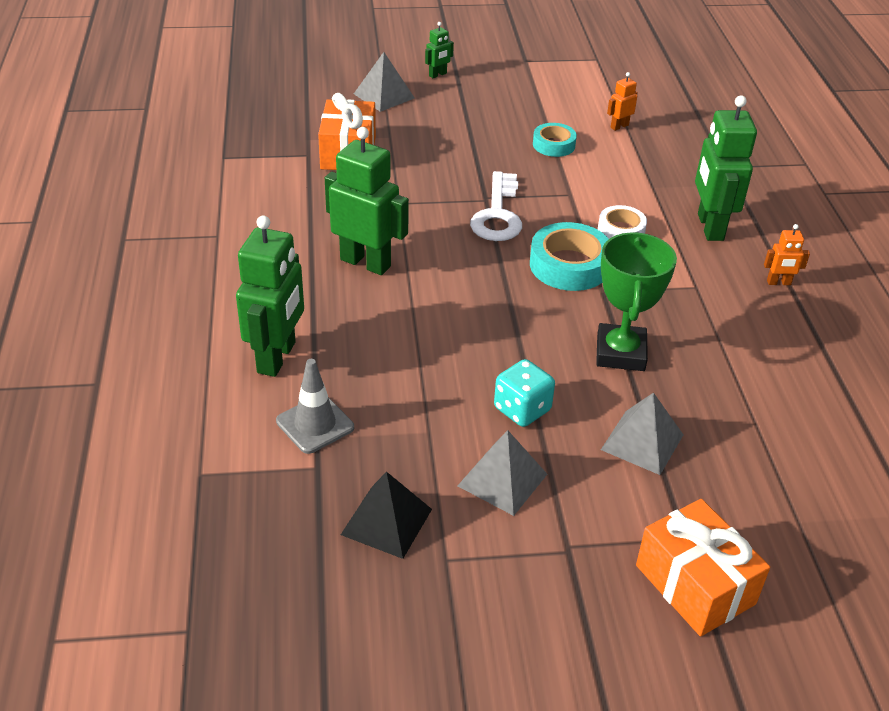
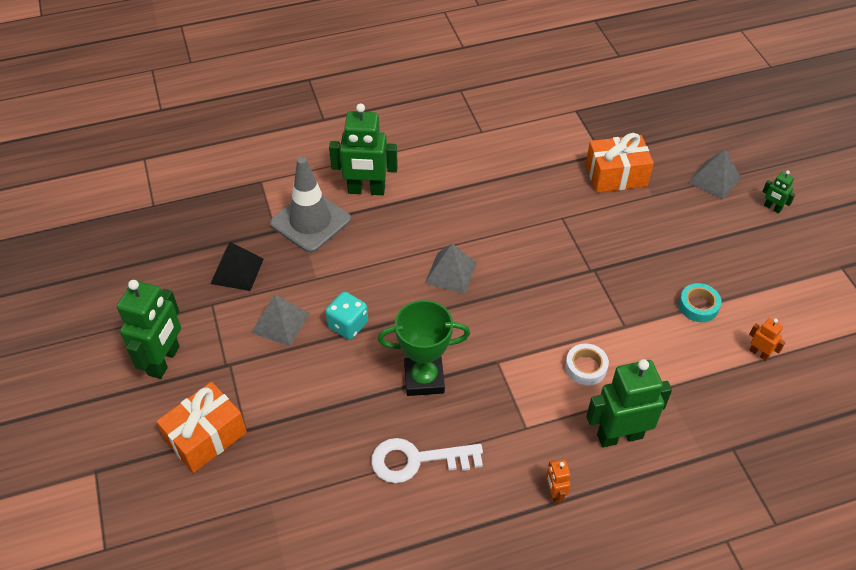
camera: 80 degrees right, 10 degrees up
(315, 424) = (310, 221): grey traffic cone -> grey traffic cone, size x1.59
(365, 263) = (479, 213): green robot -> green robot (164, 361)
(498, 214) = (572, 280): white key -> white key (417, 460)
(569, 265) = (522, 335): turquoise tape -> none
(642, 442) = (330, 399): grey pyramid -> grey pyramid (450, 273)

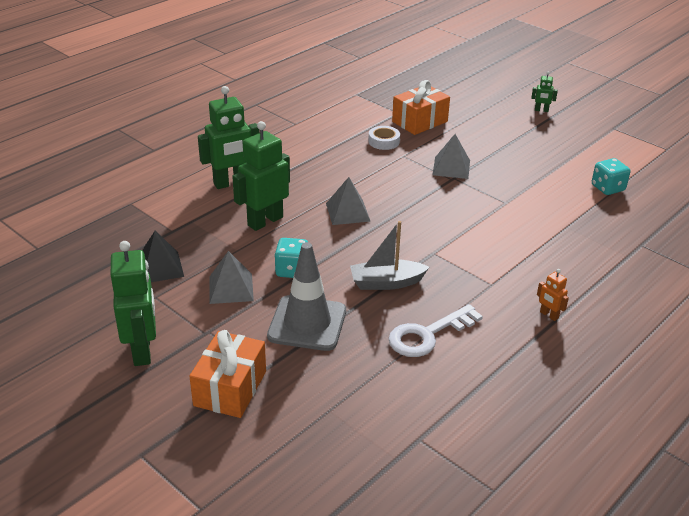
camera: 30 degrees left, 15 degrees down
(310, 221) = (199, 216): grey traffic cone -> grey traffic cone (307, 323)
(424, 379) = (386, 282): green trophy -> grey boat
(586, 367) = (501, 234): white tape -> white tape (384, 141)
(619, 436) = (561, 265): green robot -> green robot (265, 221)
(698, 306) = (544, 175): turquoise tape -> none
(714, 179) = (489, 106): grey pyramid -> grey pyramid (451, 167)
(759, 353) = (607, 188): orange robot -> turquoise dice

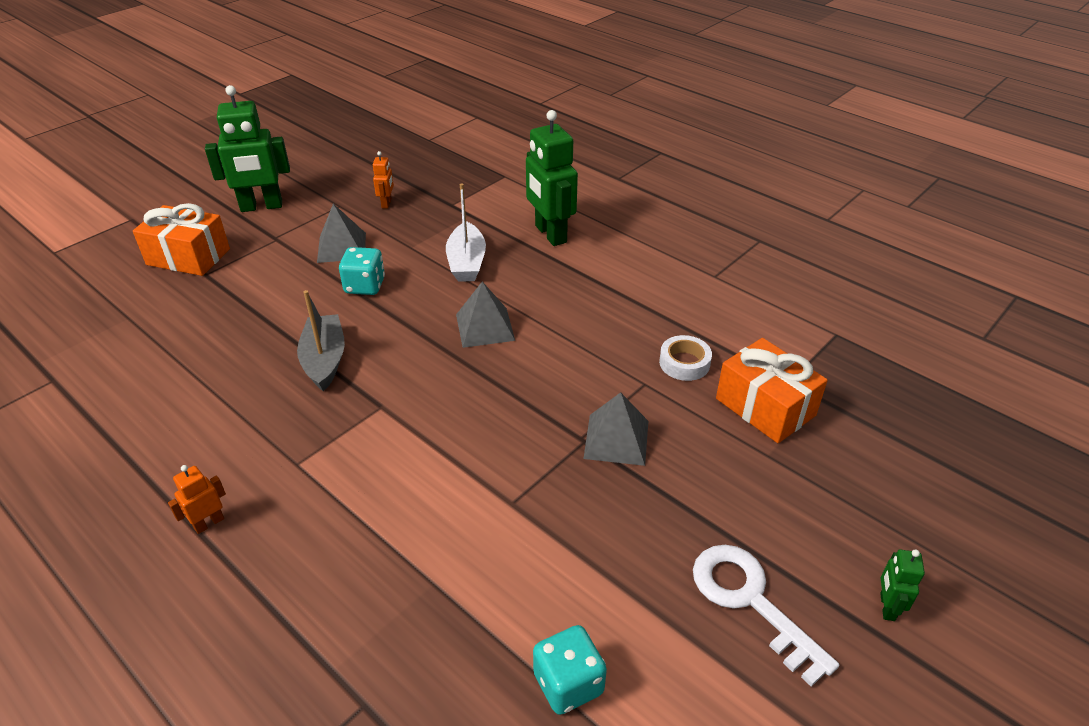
camera: 90 degrees right, 5 degrees up
(160, 267) = (387, 203): black pyramid -> orange robot
(265, 221) = (466, 262): green robot -> white boat
(307, 323) = (267, 300): grey traffic cone -> none
(427, 335) = (213, 393): white key -> white key (750, 601)

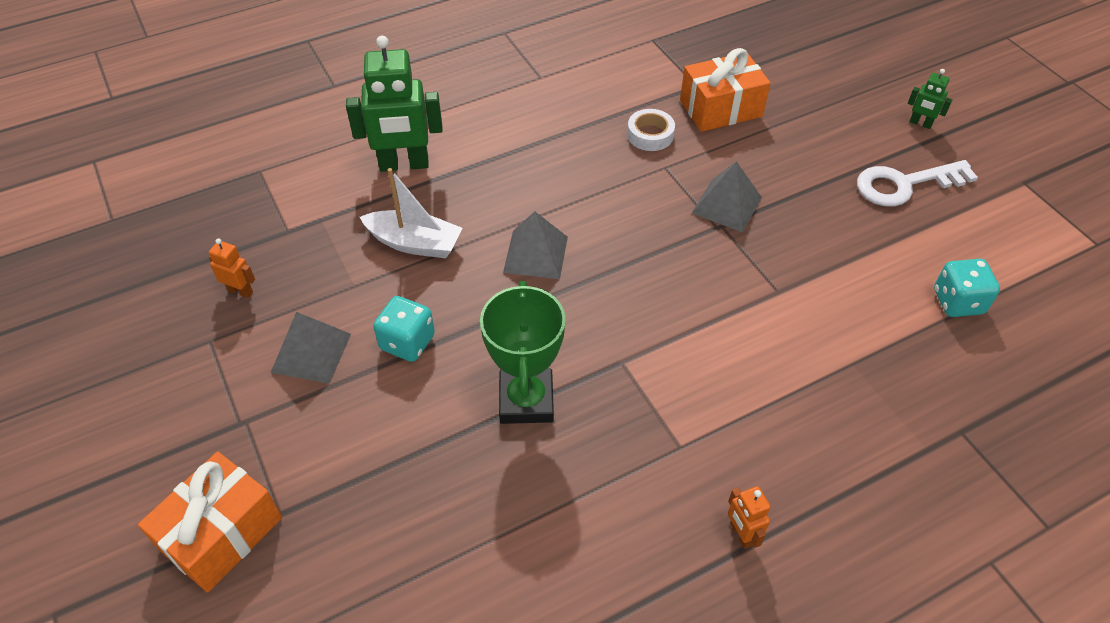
camera: 70 degrees left, 10 degrees up
(261, 206) = (147, 431): green robot -> none
(325, 360) = (526, 400): grey boat -> green trophy

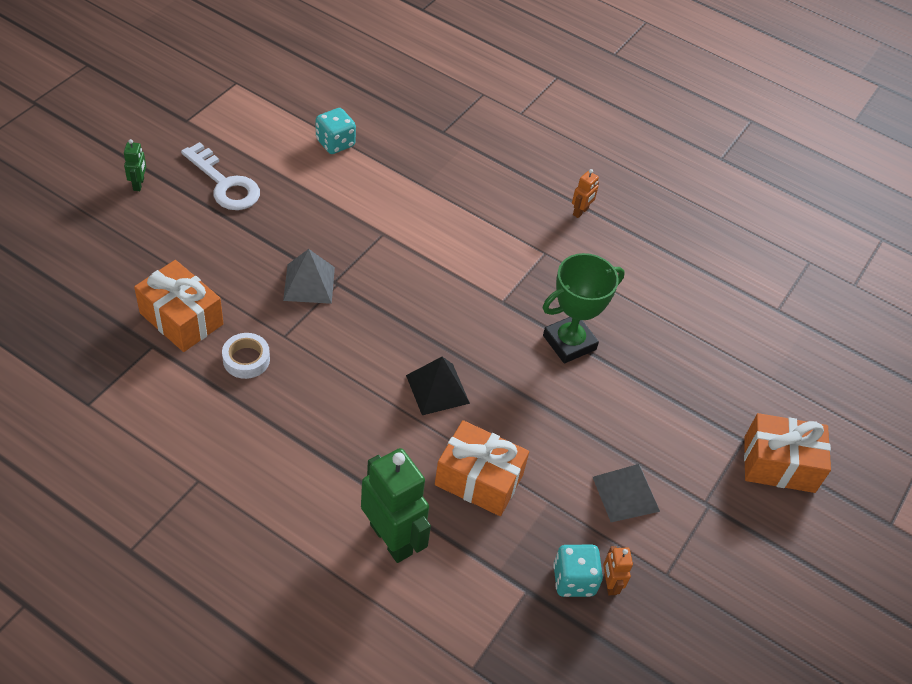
camera: 125 degrees left, 0 degrees up
(407, 342) = (573, 435): turquoise dice -> turquoise dice (574, 580)
(415, 243) = (479, 479): white boat -> orange gift
(535, 254) = (437, 389): grey pyramid -> black pyramid

